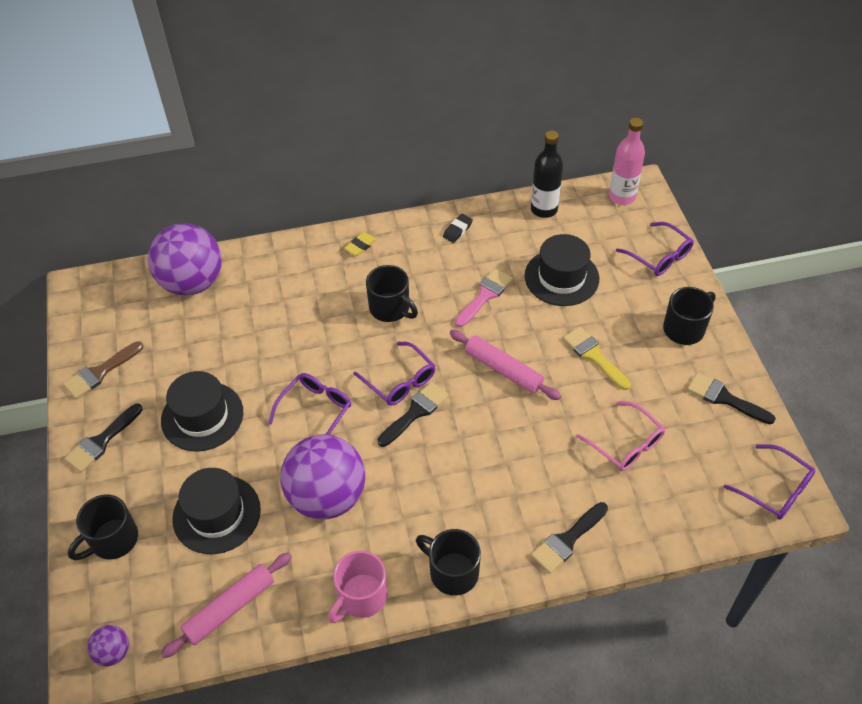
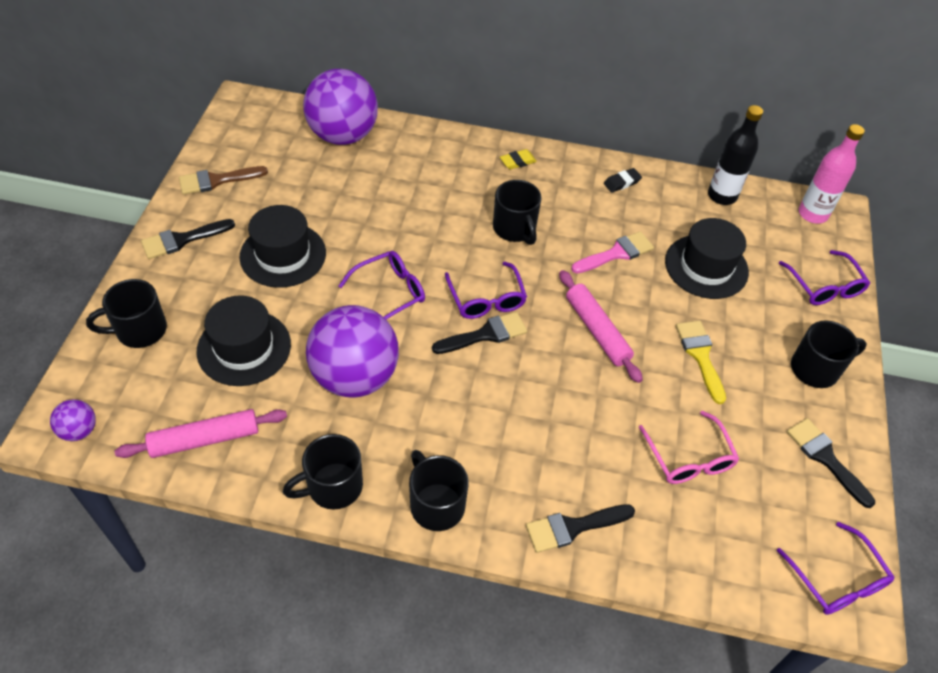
camera: 20 degrees right, 0 degrees up
(361, 597) = (333, 487): pink mug -> black mug

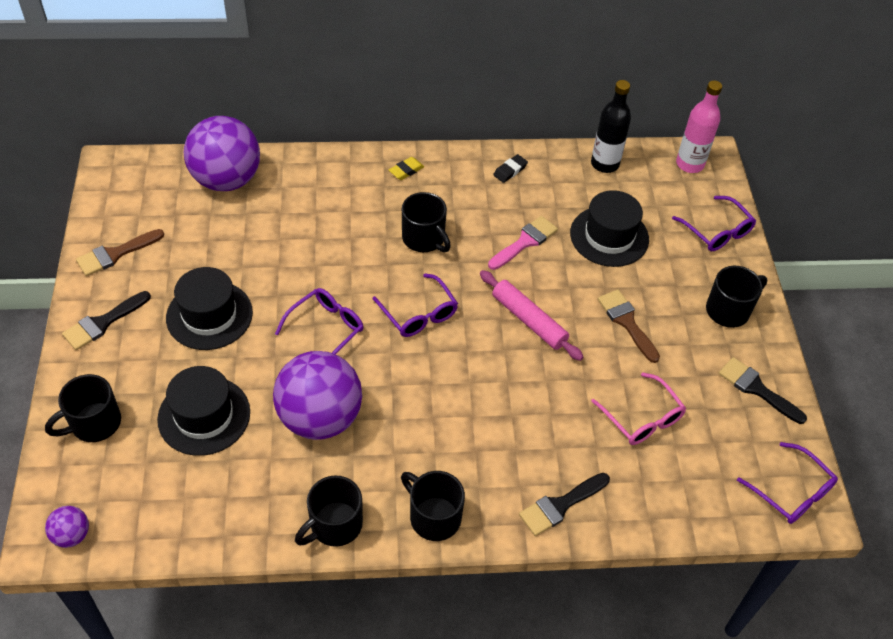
camera: 15 degrees left, 0 degrees up
(205, 439) = (198, 512): pink rolling pin -> none
(485, 334) = (429, 348): black brush -> none
(700, 356) = (626, 322): yellow brush -> brown brush

